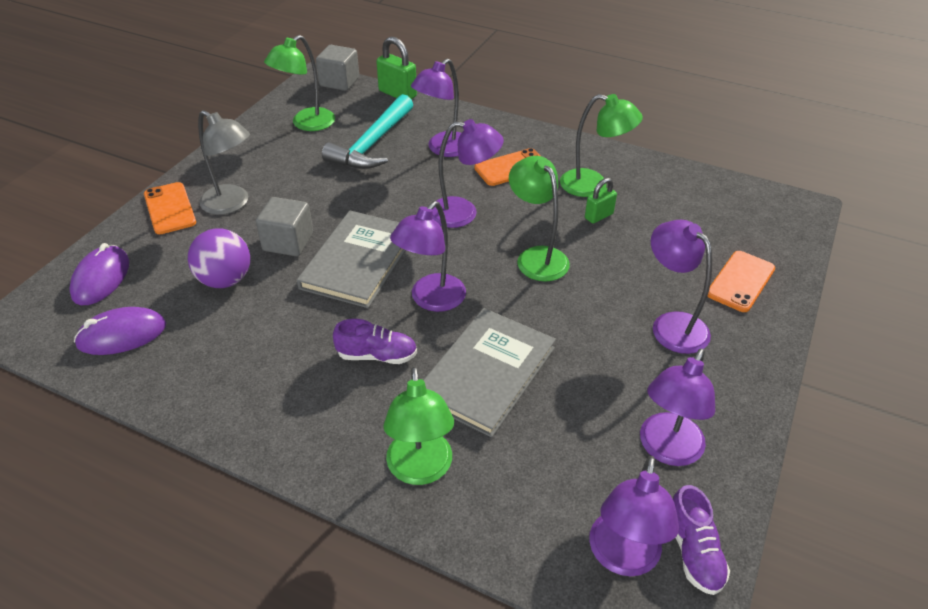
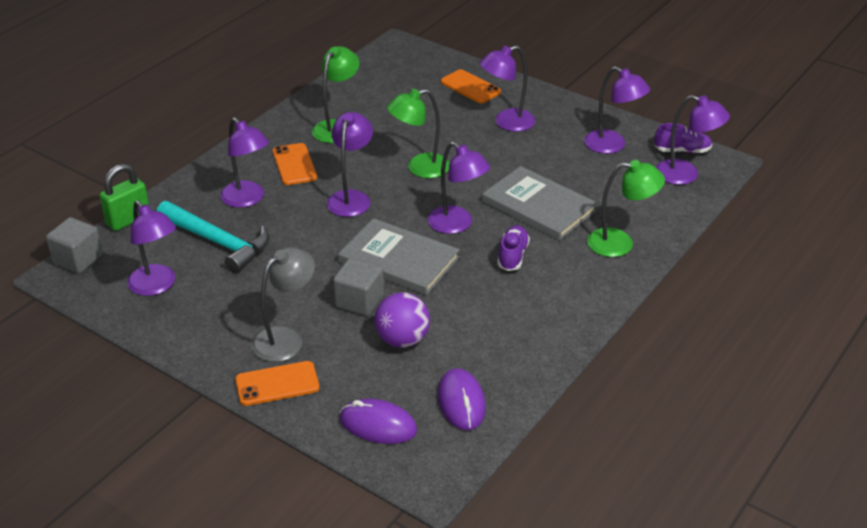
camera: 80 degrees left, 5 degrees down
(306, 124) = (157, 286): green lamp -> purple lamp
(598, 216) = (378, 131): green padlock -> none

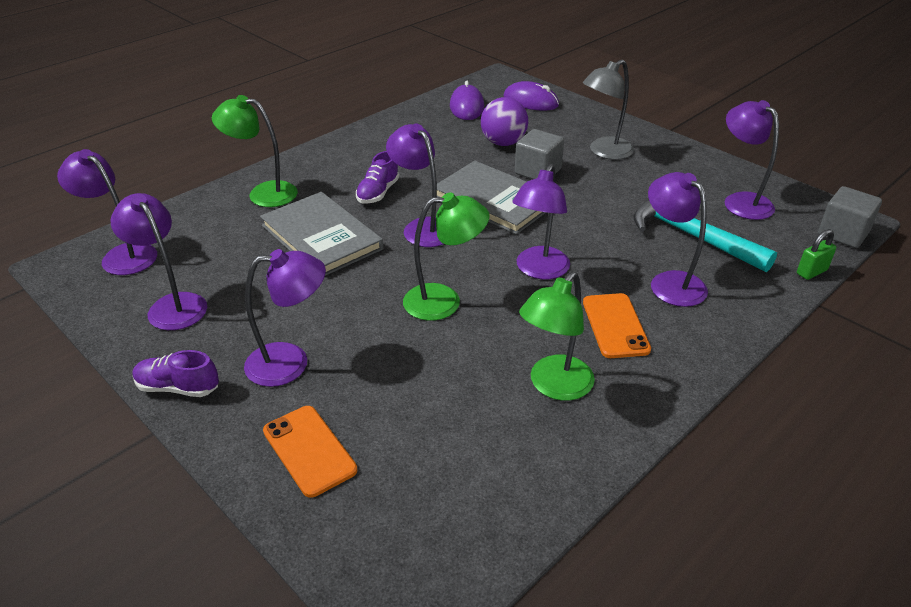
camera: 170 degrees left, 0 degrees up
(128, 220) = (811, 272): green padlock -> green padlock, size x0.63
(277, 384) = (608, 127): orange phone -> none
(682, 151) = (91, 287): purple shoe -> purple shoe (178, 387)

